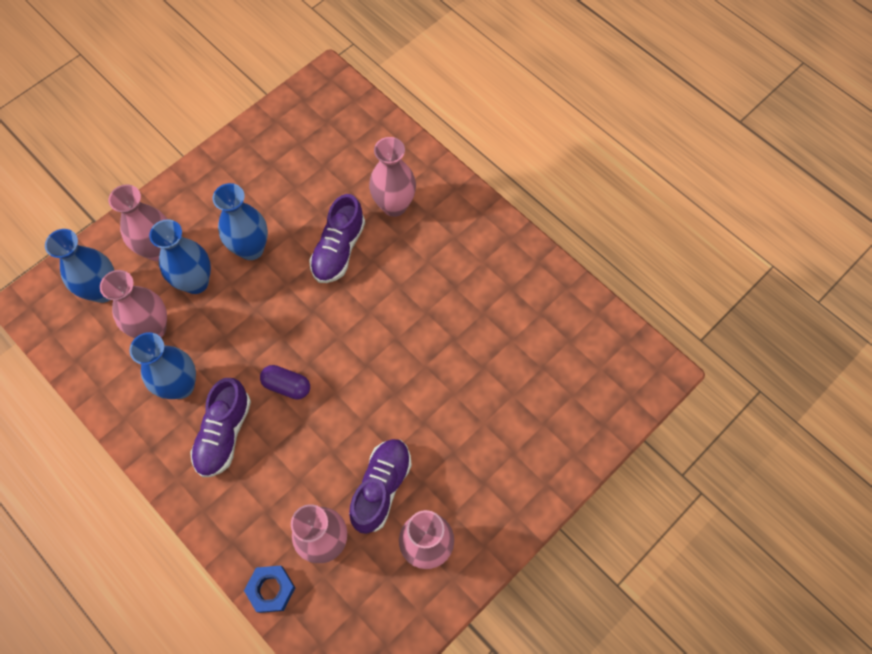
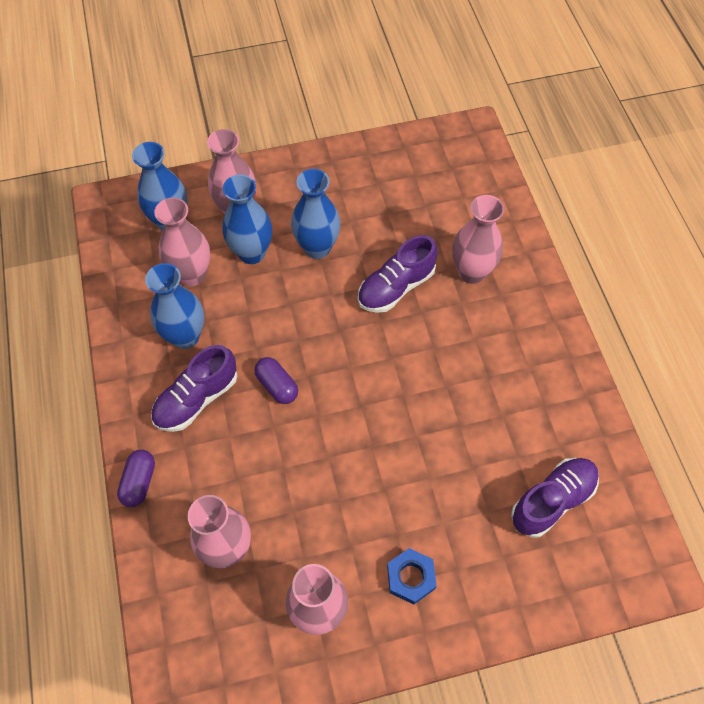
camera: 30 degrees right, 5 degrees down
(217, 530) = (139, 482): none -> purple capsule
(271, 589) = (153, 565): blue nut -> blue nut (411, 577)
(381, 487) = (308, 528): purple shoe -> purple shoe (552, 501)

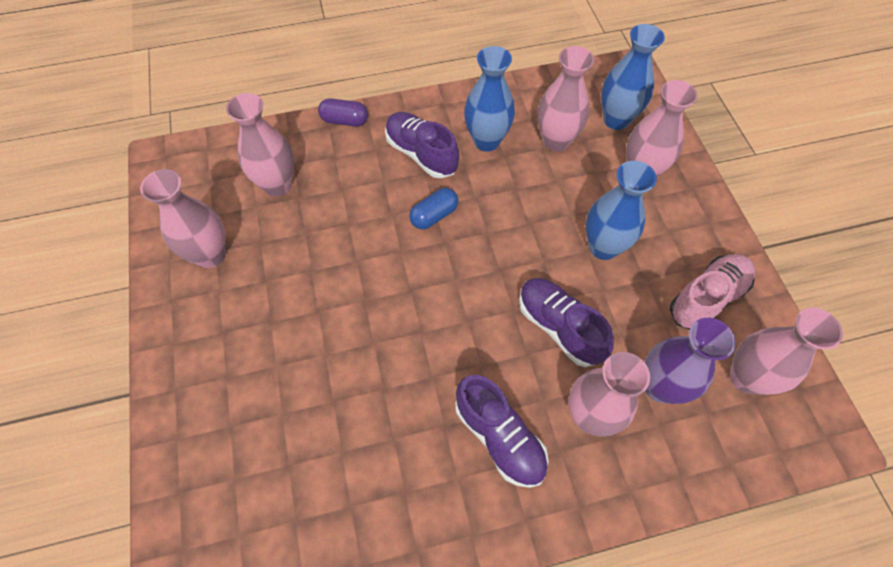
camera: 90 degrees right, 0 degrees up
(252, 253) = (588, 188): blue vase -> none
(277, 386) = (434, 216): purple capsule -> blue capsule
(367, 182) = (707, 298): none -> pink shoe
(411, 577) = (225, 333): blue nut -> none
(434, 169) = (746, 378): none -> pink vase
(444, 224) = (660, 386): none -> purple vase
(552, 501) = (284, 488): purple shoe -> purple shoe (499, 437)

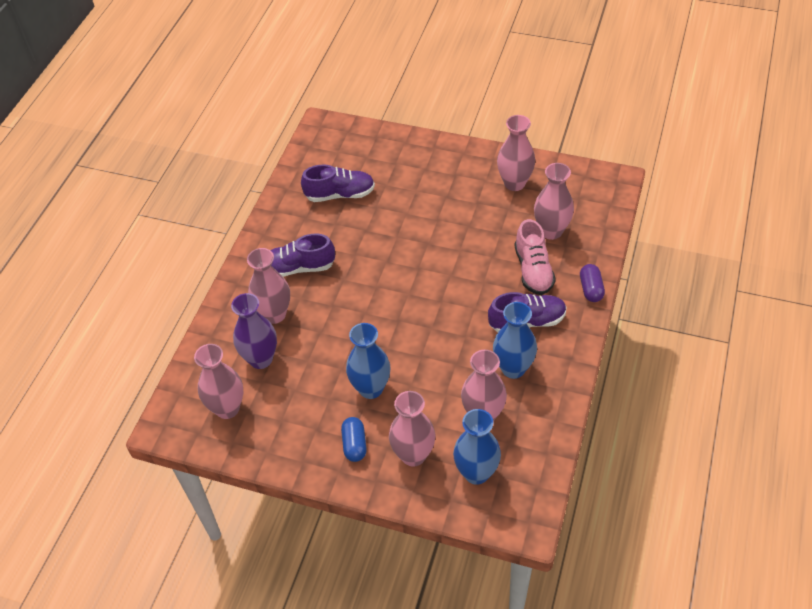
camera: 125 degrees right, 10 degrees down
(345, 121) = (591, 289): purple capsule -> purple capsule turned 45 degrees counterclockwise
(434, 216) = (466, 304): blue capsule -> blue capsule (354, 444)
(559, 327) = (336, 330): purple shoe -> purple shoe (340, 194)
(707, 298) = (289, 425): pink shoe -> pink shoe (533, 270)

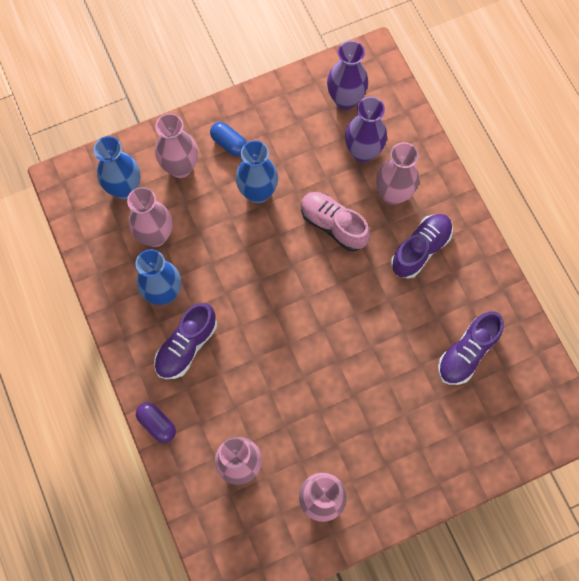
camera: 135 degrees right, 20 degrees up
(227, 408) = (345, 100): pink vase -> purple vase
(533, 270) = (222, 405): pink shoe -> pink shoe (333, 225)

